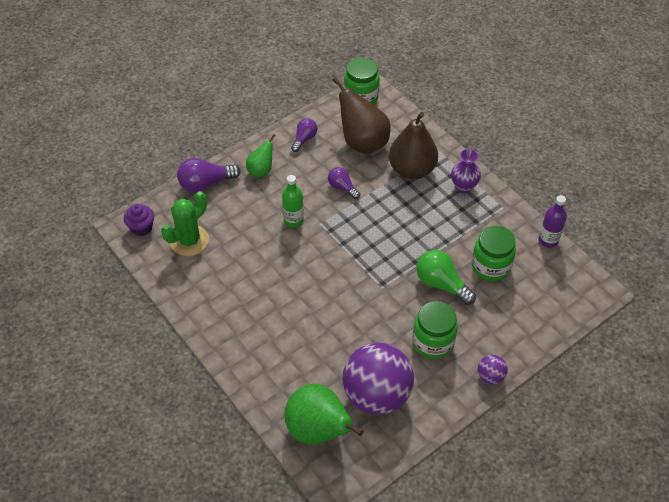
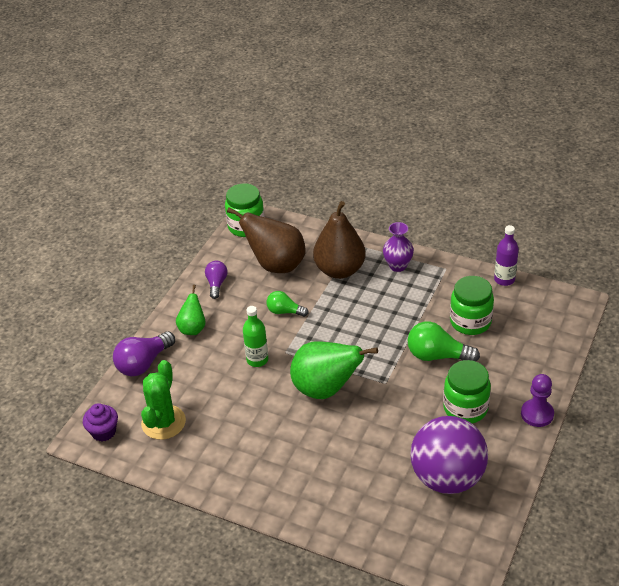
camera: 25 degrees left, 10 degrees down
(318, 430) = (416, 535): green pear -> green pear (326, 389)
(342, 187) = (284, 311): purple light bulb -> green light bulb
(490, 376) = (537, 414): purple ball -> purple pawn

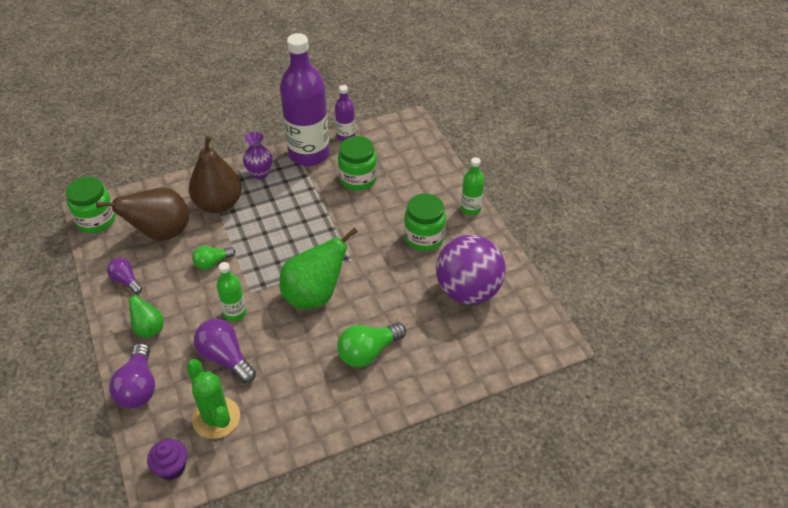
camera: 50 degrees left, 5 degrees up
(215, 386) = (225, 358): none -> purple light bulb
(437, 355) = (364, 216): green light bulb -> green light bulb (368, 352)
(455, 275) = (309, 154): none -> purple bottle
(537, 414) = (470, 209): purple pawn -> green bottle

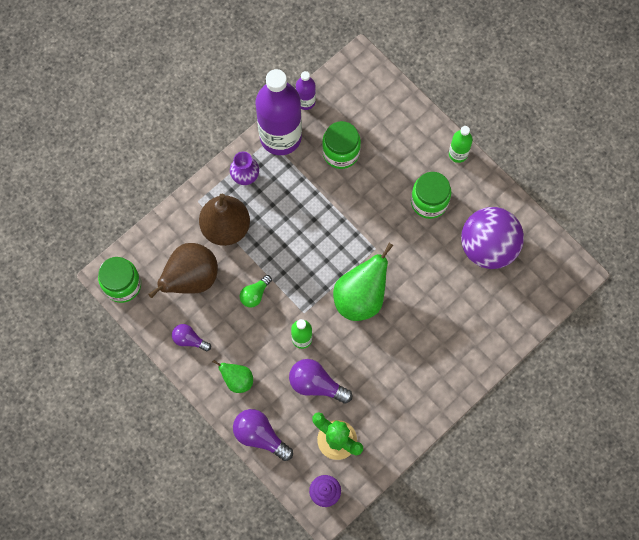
camera: 20 degrees left, 25 degrees up
(138, 387) = (260, 436): purple light bulb -> purple light bulb turned 150 degrees clockwise
(368, 352) = (430, 337): green light bulb -> none

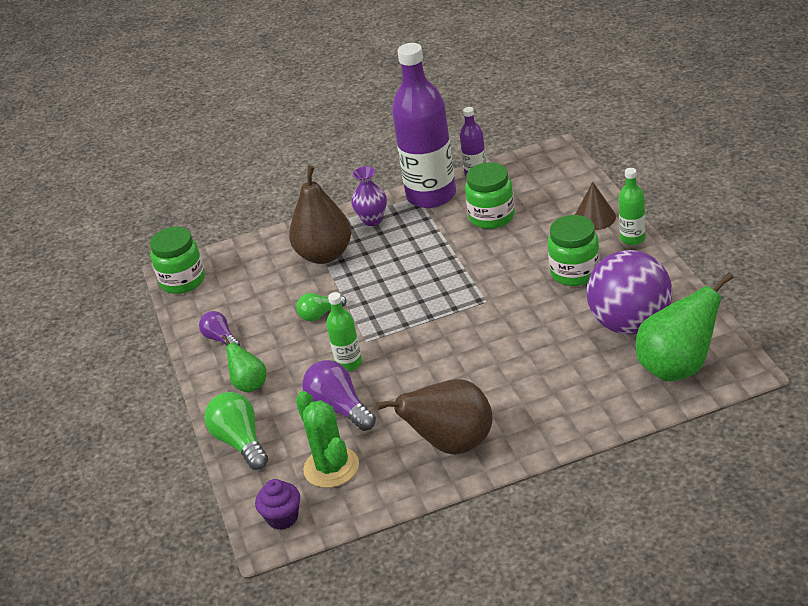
camera: 30 degrees right, 35 degrees down
(191, 278) = (258, 289): brown pear -> brown pear (451, 444)
(260, 436) = (240, 442): purple light bulb -> green light bulb
(361, 297) = (443, 340): green pear -> green pear (678, 367)
(421, 135) = (594, 217): none -> brown cone

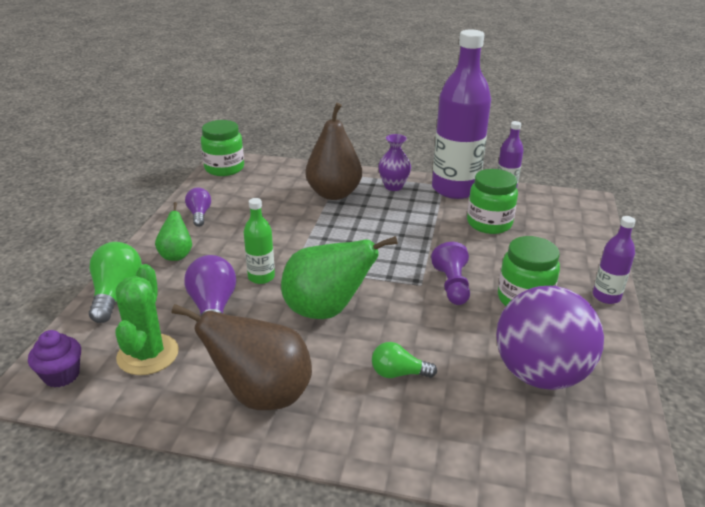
camera: 25 degrees right, 5 degrees down
(320, 314) = (283, 231): green light bulb -> green light bulb (398, 373)
(511, 289) = (452, 285): none -> purple pawn
(594, 217) = (582, 263): brown cone -> none
(632, 238) = (606, 296): green bottle -> purple bottle
(678, 367) = (557, 449): green pear -> green pear (326, 310)

